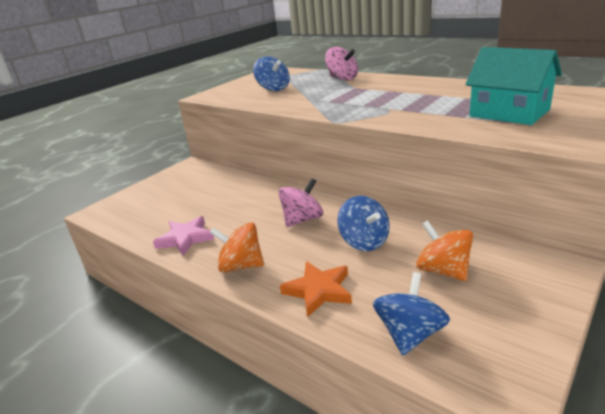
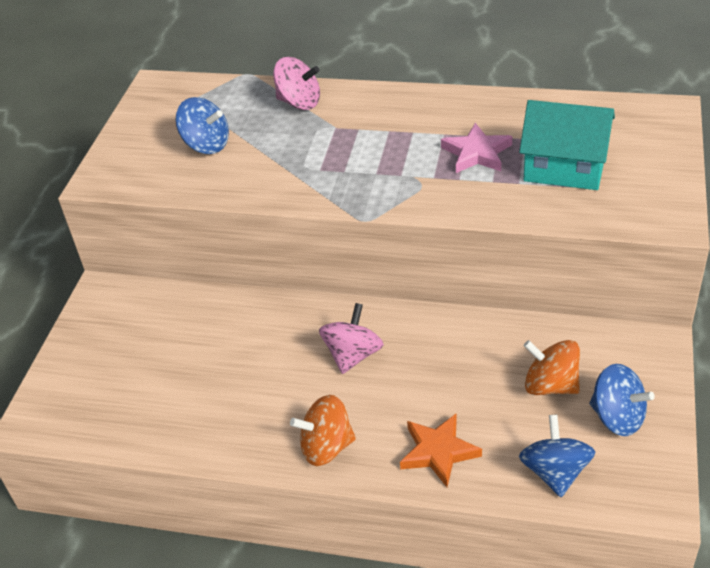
camera: 25 degrees left, 15 degrees up
(185, 238) = (219, 429): pink star -> pink star (476, 153)
(364, 241) = (448, 369): blue spinning top -> blue spinning top (617, 417)

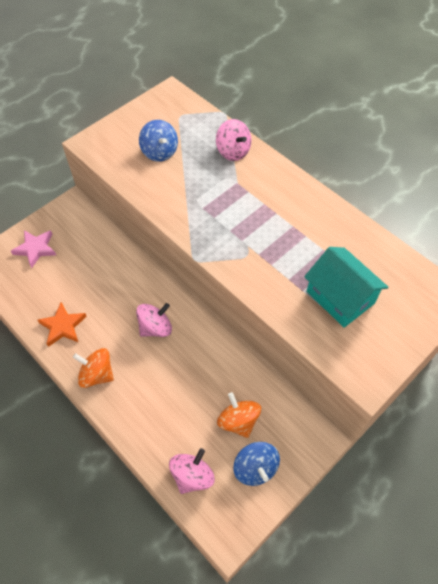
camera: 30 degrees right, 15 degrees up
(438, 452) = (146, 418): orange star -> orange star (63, 326)
(476, 153) = (298, 252): pink star -> pink star (35, 249)
(555, 472) = (192, 476): blue spinning top -> pink spinning top

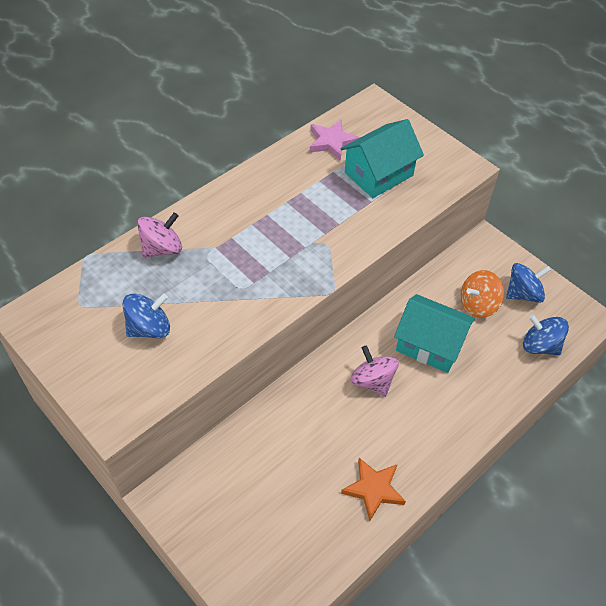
camera: 90 degrees left, 5 degrees down
(35, 249) = (243, 542): pink star -> pink star (332, 142)
(97, 374) = (438, 442): orange spinning top -> none
(192, 374) = (430, 344): none -> turquoise house
(192, 476) = (540, 346): pink spinning top -> blue spinning top

